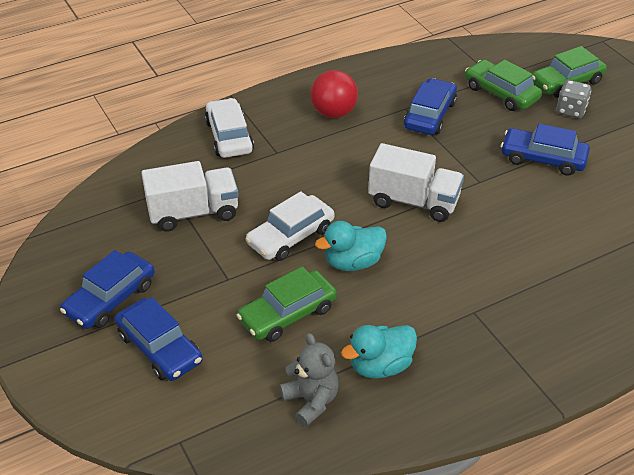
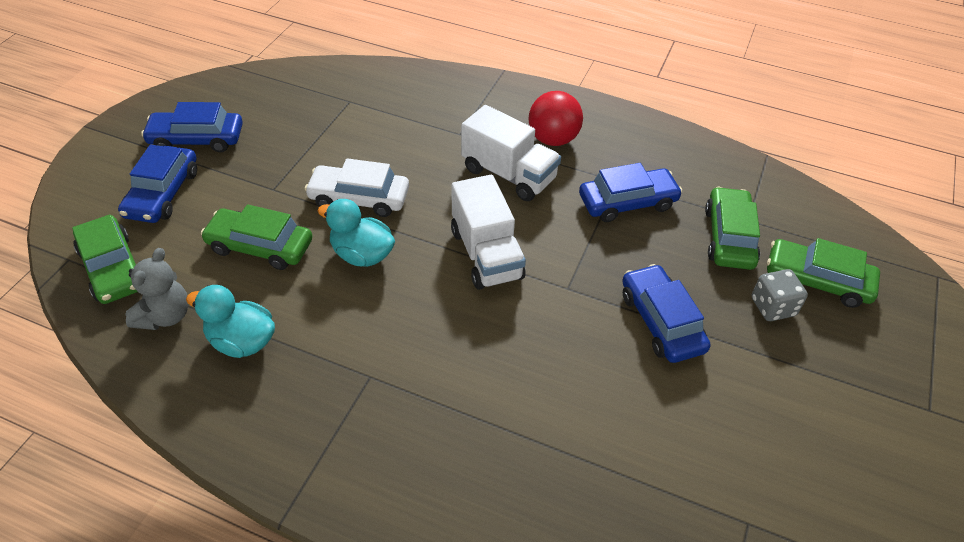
camera: 50 degrees right, 5 degrees up
(193, 213) = (334, 128): white truck -> white truck (508, 174)
(222, 415) = (112, 268): none -> green car
(229, 136) = (449, 97): white car -> none

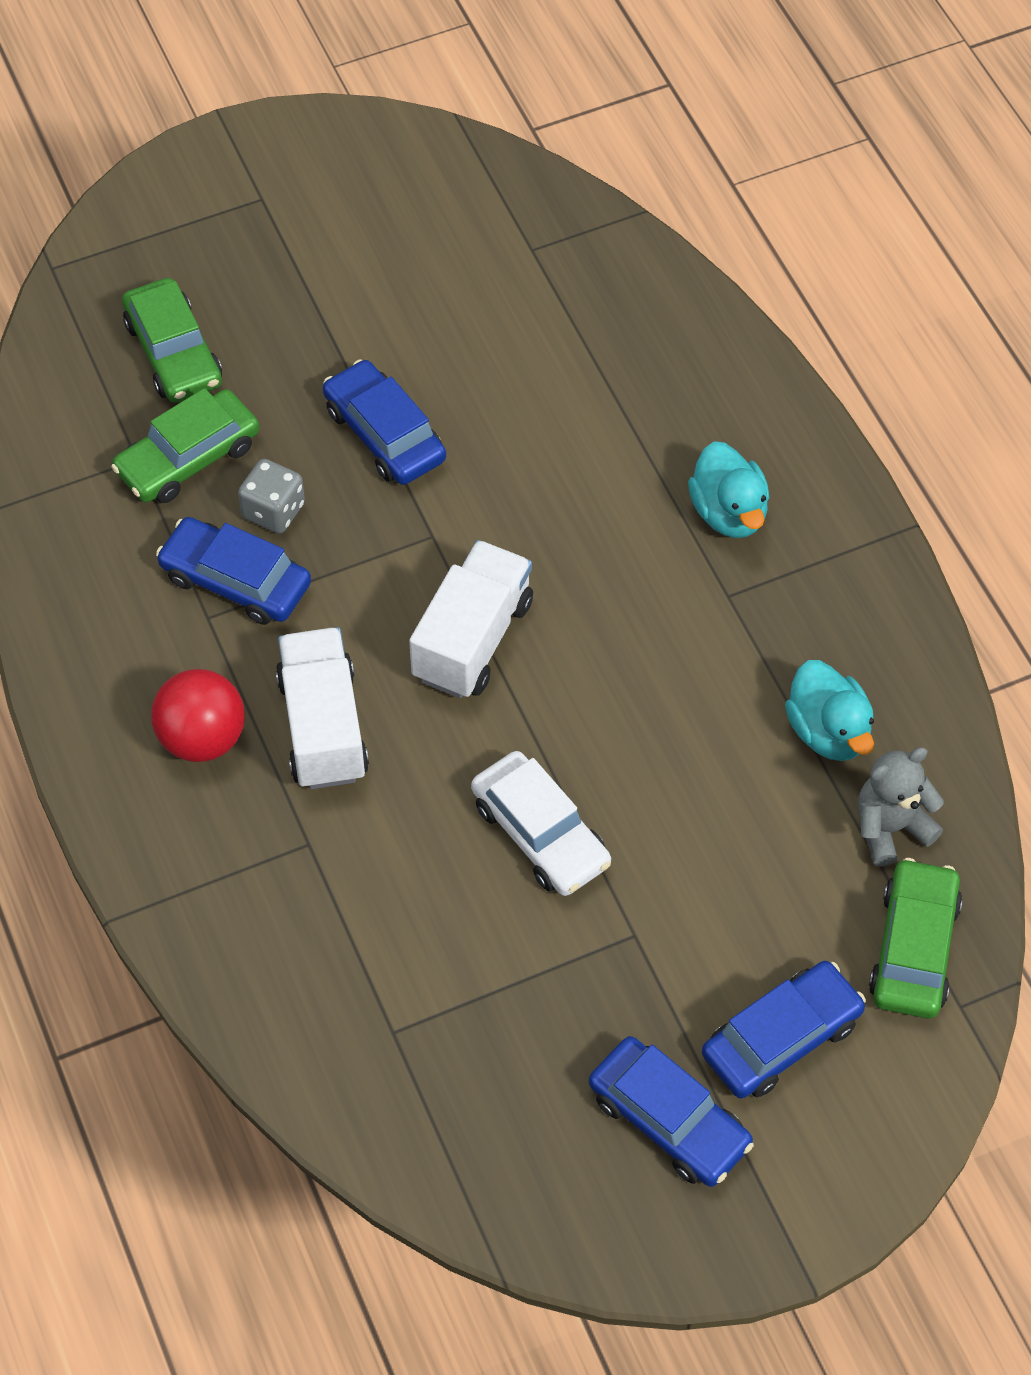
camera: 135 degrees left, 10 degrees up
(260, 246) = (718, 849): green car -> none
(362, 255) = (611, 745): turquoise duck -> turquoise duck (728, 512)
(661, 321) = (384, 434): blue car -> blue car turned 120 degrees clockwise
(772, 307) = (258, 365): grey dice -> grey dice (273, 511)

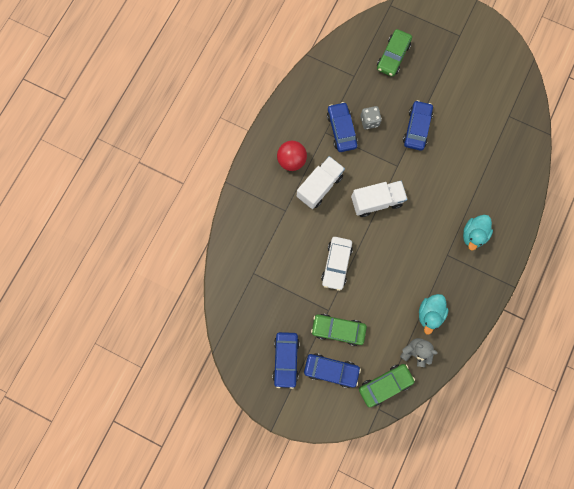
camera: 50 degrees right, 20 degrees up
(188, 458) = (365, 87): green car -> green car (338, 329)

